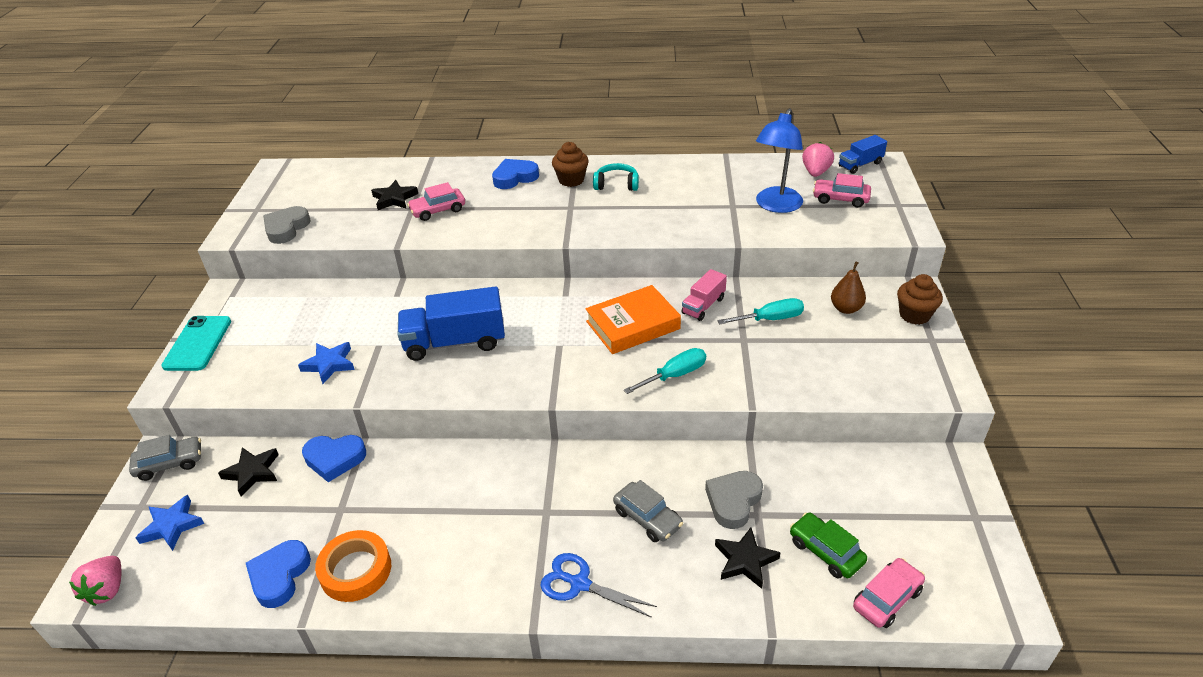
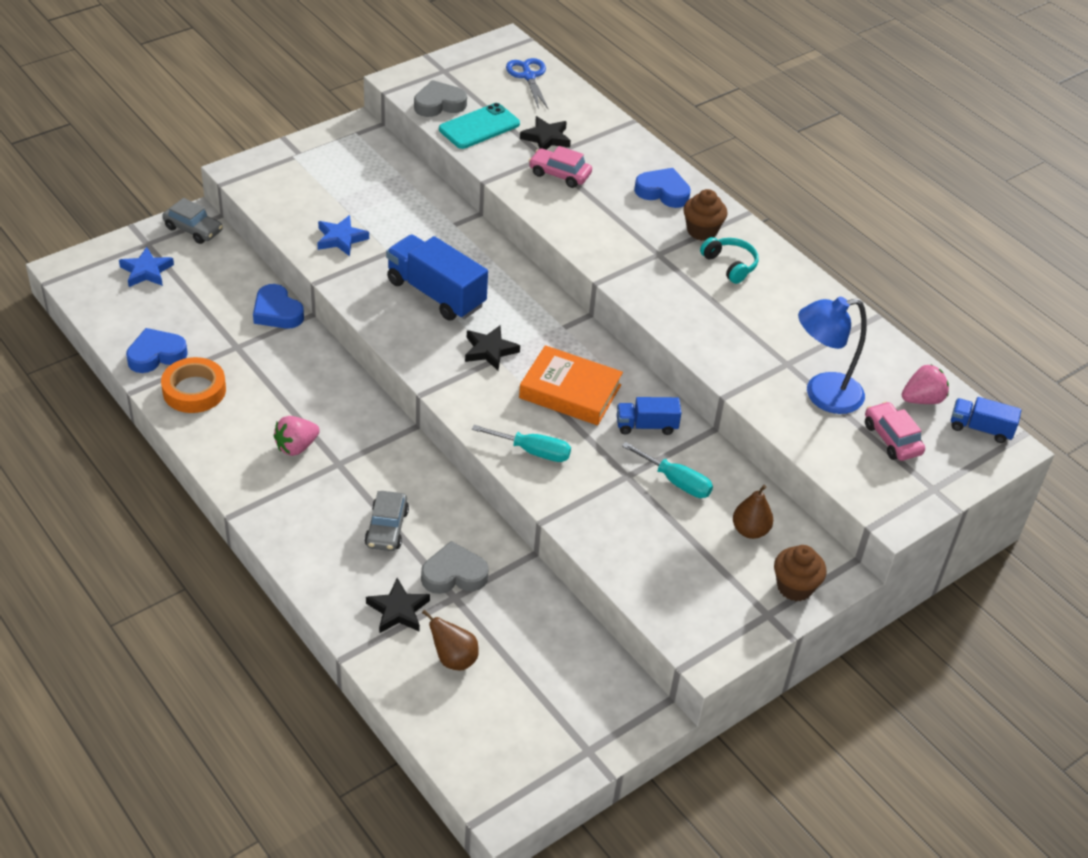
camera: 45 degrees right, 5 degrees up
(107, 590) = (75, 279): pink strawberry -> pink strawberry (296, 447)
(197, 343) = (291, 154): turquoise phone -> turquoise phone (479, 127)
(252, 472) = (225, 277): black star -> black star (490, 350)
(580, 584) = (289, 521): blue scissors -> blue scissors (528, 76)
(703, 306) = (646, 426): pink truck -> blue truck
(825, 551) = (453, 659): green car -> brown pear
(887, 599) = (438, 719): pink car -> none

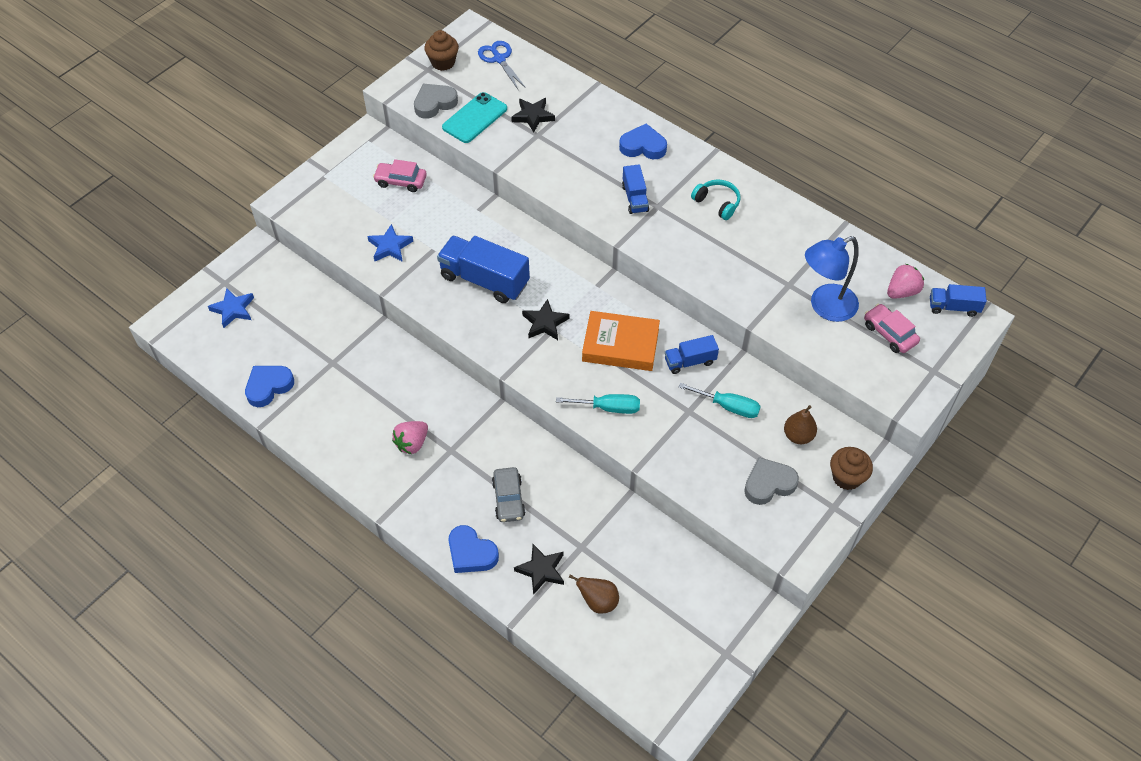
camera: 10 degrees left, 10 degrees up
(193, 229) = (258, 260): grey car -> none
(194, 390) = (311, 412): orange tape -> none
(277, 312) = (354, 322): blue heart -> blue heart (471, 553)
(454, 574) = (574, 526): grey heart -> grey heart (768, 484)
(559, 174) = (555, 149): pink car -> pink car (401, 181)
(634, 240) = (635, 198): none -> blue truck
(702, 231) = (685, 176): brown cupcake -> brown cupcake (443, 62)

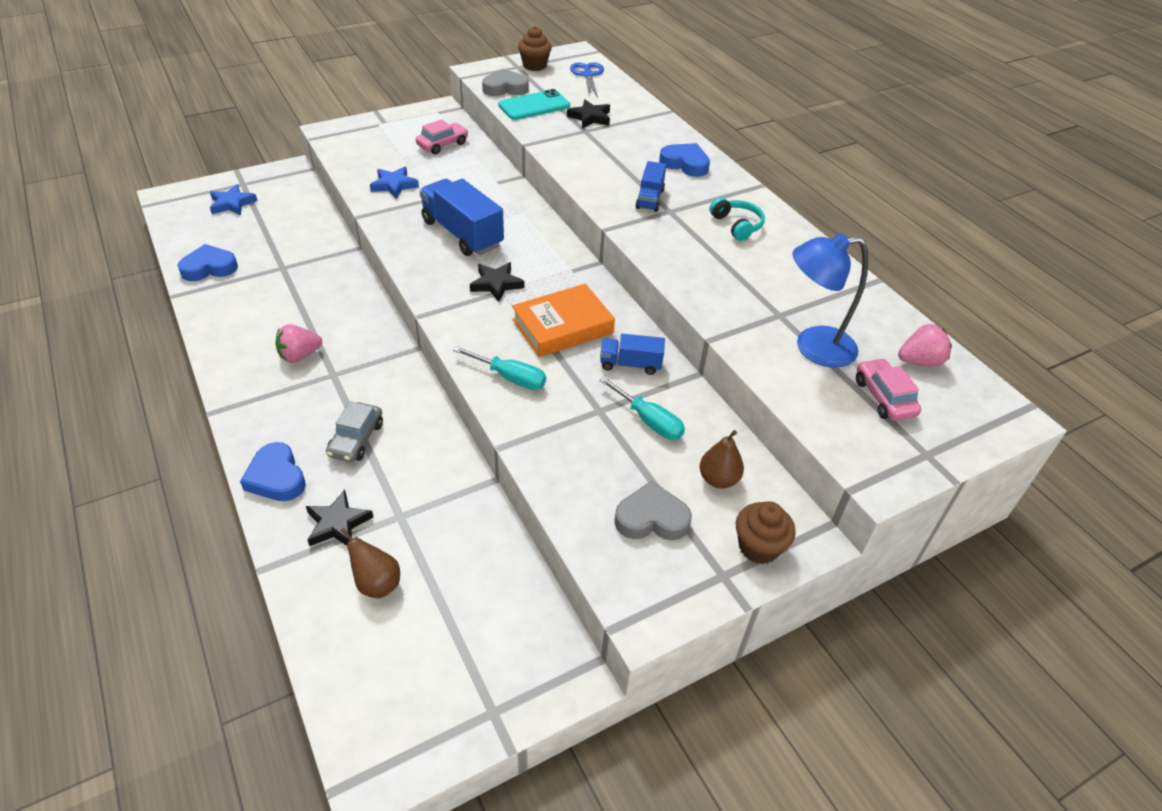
camera: 20 degrees right, 10 degrees down
(401, 181) = (442, 144): pink car -> pink car turned 105 degrees clockwise
(620, 345) = (562, 326): orange book -> orange book turned 60 degrees counterclockwise
(953, 307) = (982, 396): blue truck -> none

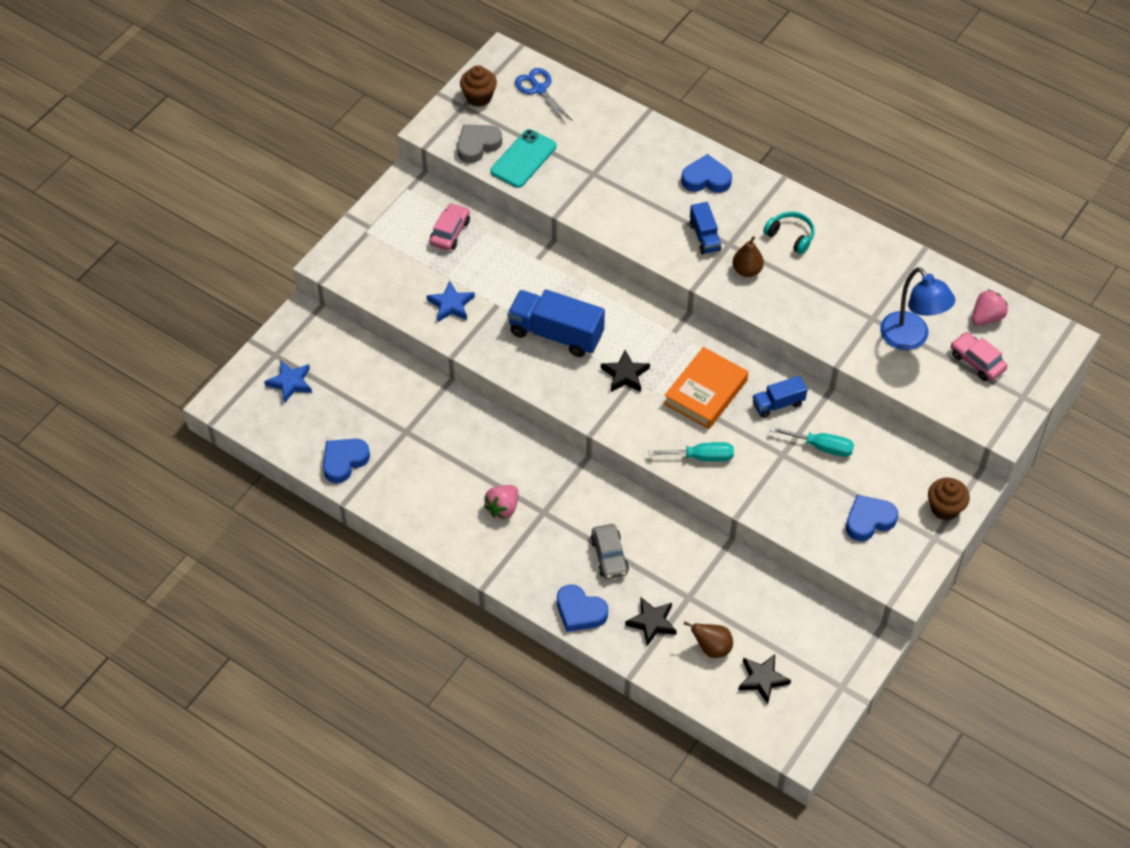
camera: 25 degrees left, 10 degrees up
(590, 117) = (585, 153): black star -> black star (762, 679)
(651, 518) = (869, 520): grey heart -> blue heart
(718, 479) = (893, 471): brown pear -> brown pear (747, 270)
(813, 347) = (910, 339): blue lamp -> blue lamp turned 90 degrees counterclockwise

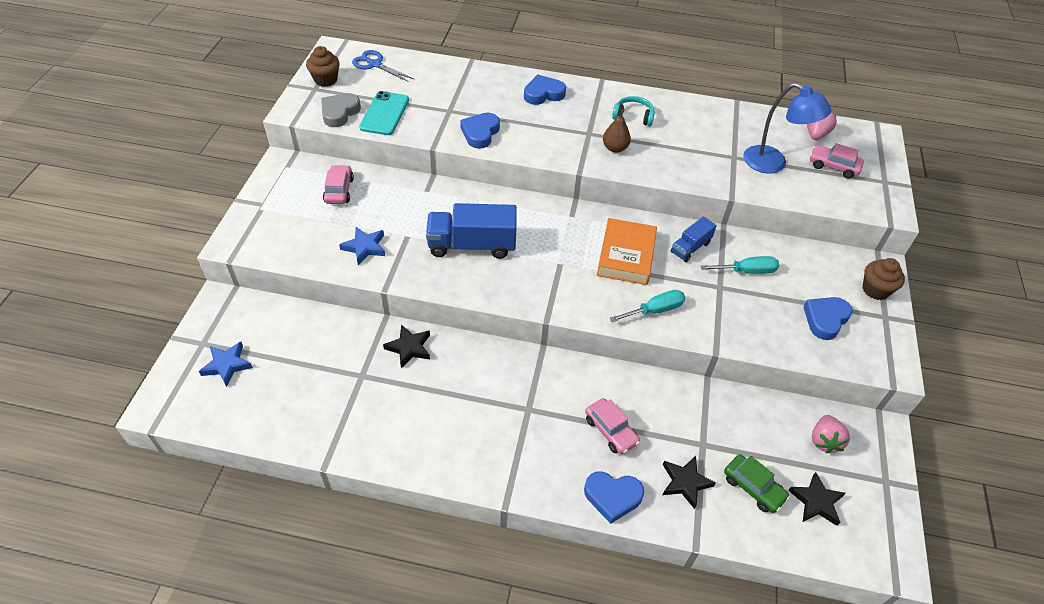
camera: 25 degrees left, 5 degrees down
(344, 461) = (309, 424): blue heart -> blue heart (480, 133)
(503, 508) = (488, 418): pink strawberry -> pink strawberry (824, 441)
(609, 556) = (611, 430): grey car -> pink car
(625, 375) = (550, 261): black star -> black star (409, 348)
(704, 237) = (566, 133): blue truck -> none
(712, 648) = (753, 487): brown pear -> green car

